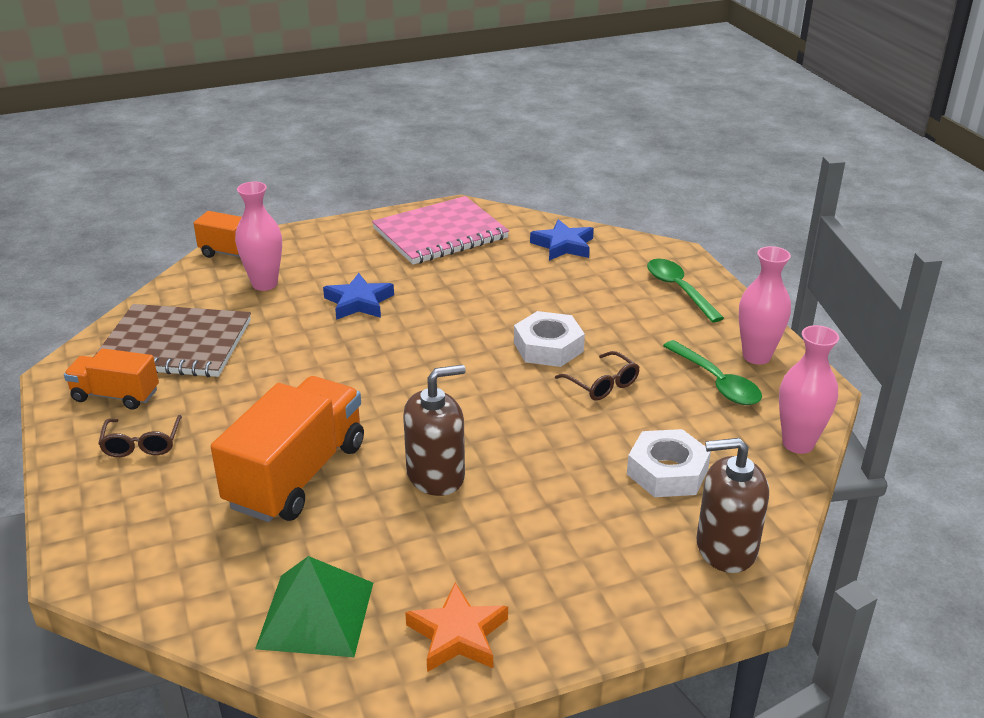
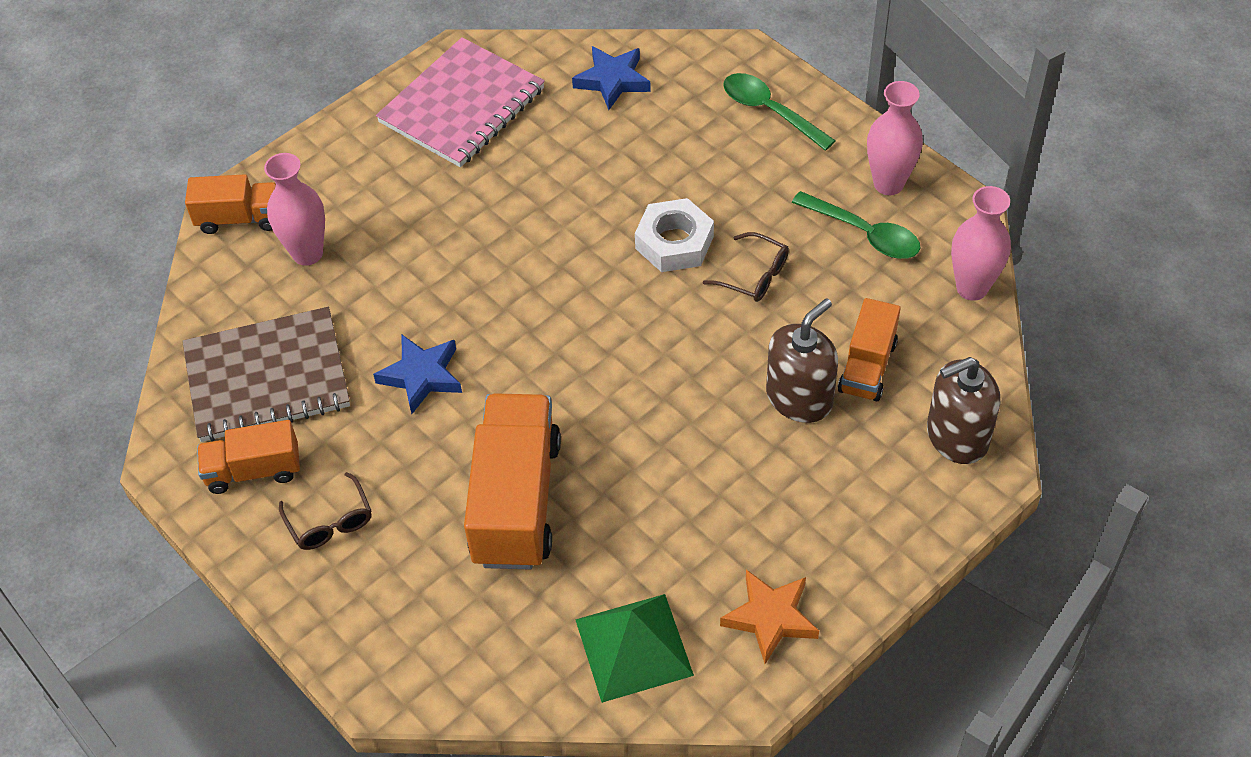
camera: 20 degrees left, 20 degrees up
(359, 302) = (434, 245): blue star -> blue star (422, 376)
(436, 475) = (652, 451): brown soap dispenser -> brown soap dispenser (799, 398)
(667, 472) = (867, 367): white nut -> orange truck

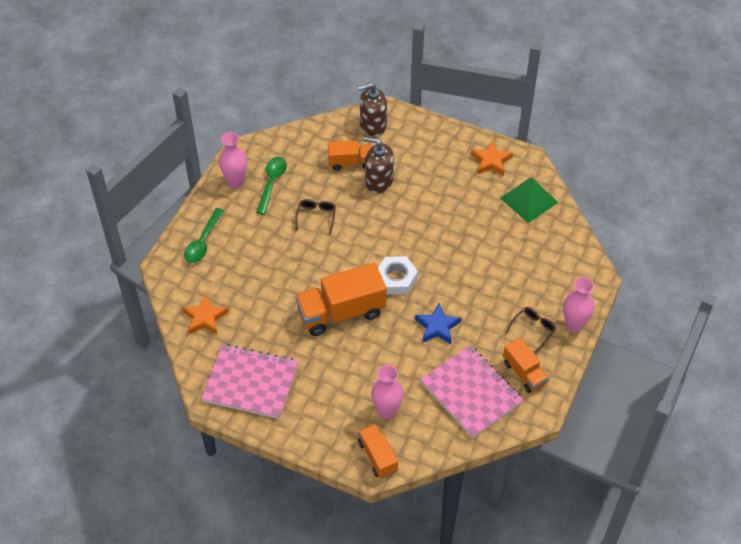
camera: 115 degrees left, 0 degrees up
(267, 377) = (471, 392): brown notebook -> pink notebook
(516, 501) = (484, 263): orange truck -> orange truck (341, 312)
(612, 80) = (205, 318): blue star -> orange star
(674, 242) = (309, 254): white nut -> white nut (396, 278)
(956, 436) = (373, 125): brown soap dispenser -> brown soap dispenser turned 120 degrees clockwise
(972, 288) = (288, 138): pink vase -> pink vase (574, 325)

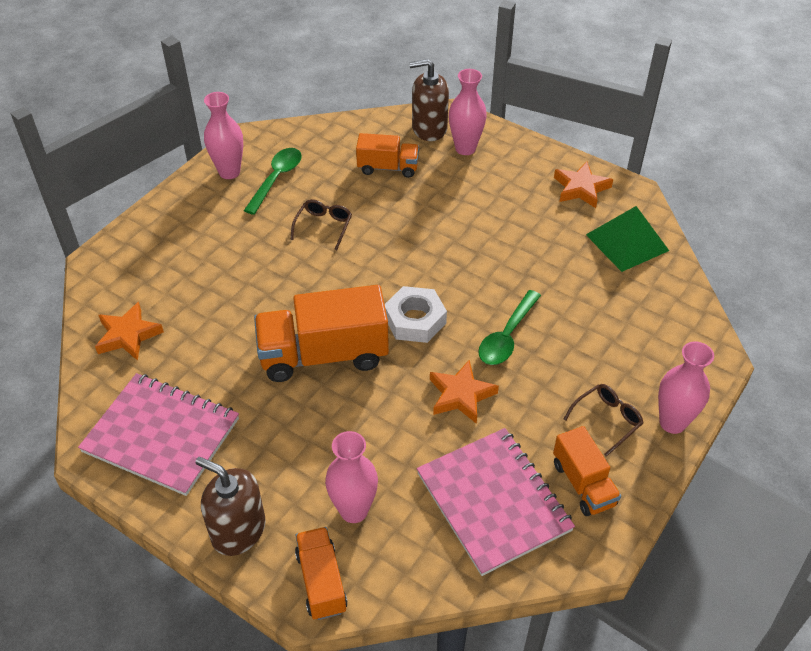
camera: 10 degrees right, 5 degrees down
(203, 242) = (161, 238): green spoon -> green spoon (507, 336)
(379, 181) = (420, 194): brown soap dispenser -> brown soap dispenser (238, 530)
(403, 139) = (465, 148): none -> pink vase
(437, 327) = (461, 395): blue star -> orange star

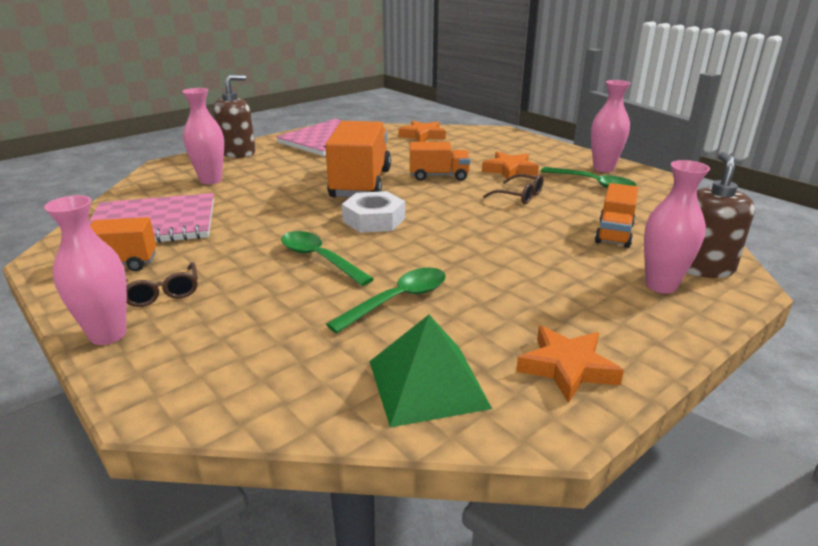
camera: 105 degrees right, 20 degrees down
(321, 581) = (173, 168): orange truck -> orange truck (439, 176)
(461, 395) = (270, 227): orange star -> orange star (510, 170)
(546, 273) = (398, 300): none -> green spoon

